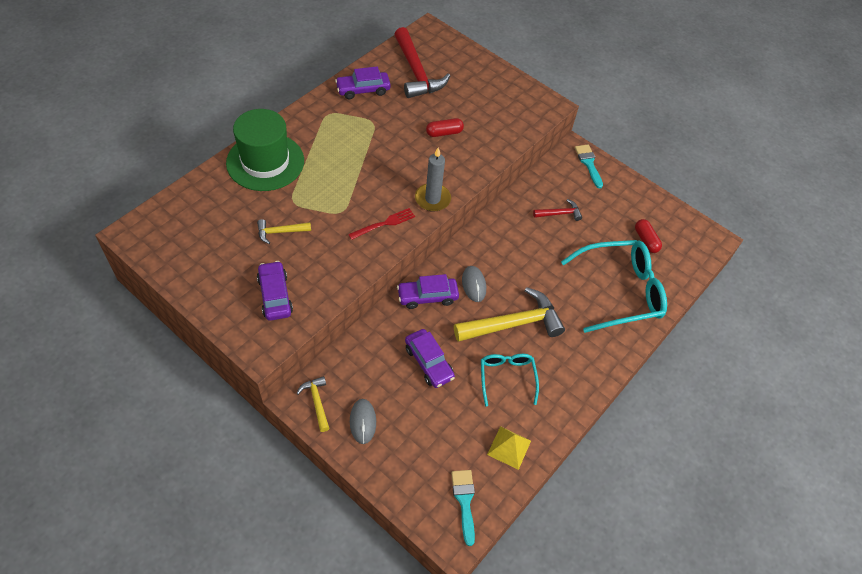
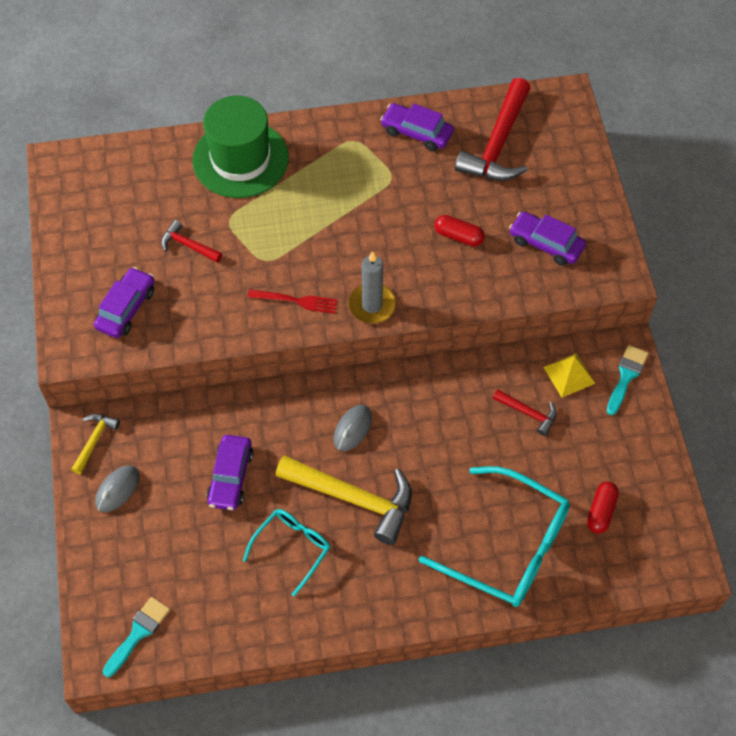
camera: 45 degrees right, 5 degrees up
(280, 232) = (188, 245): yellow hammer -> red hammer
(427, 296) = (293, 409): purple car -> purple car (546, 244)
(509, 447) = (227, 617): yellow pyramid -> yellow pyramid (569, 375)

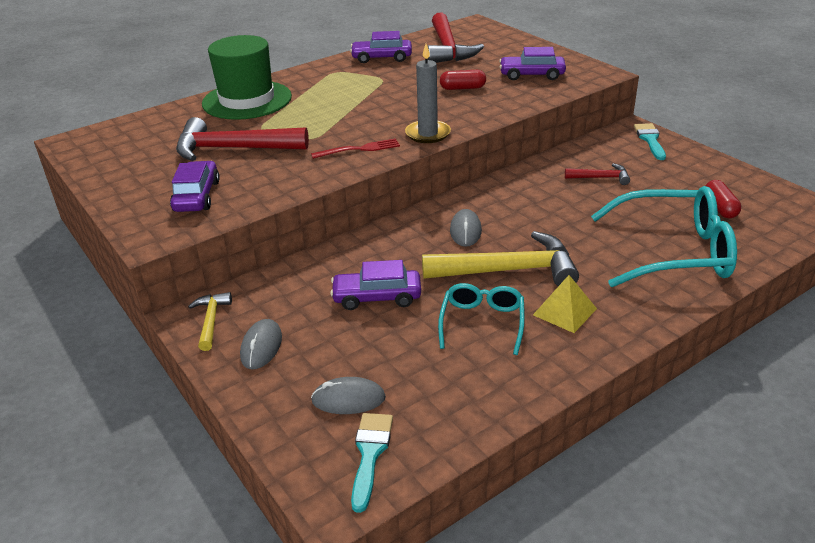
camera: 25 degrees left, 25 degrees down
(151, 576) = (348, 399): none -> grey mouse
(188, 245) = (233, 149): red hammer -> red hammer, size x2.04
(230, 477) = (377, 297): purple car -> purple car turned 105 degrees clockwise
(569, 375) = (608, 151): yellow pyramid -> yellow pyramid (564, 311)

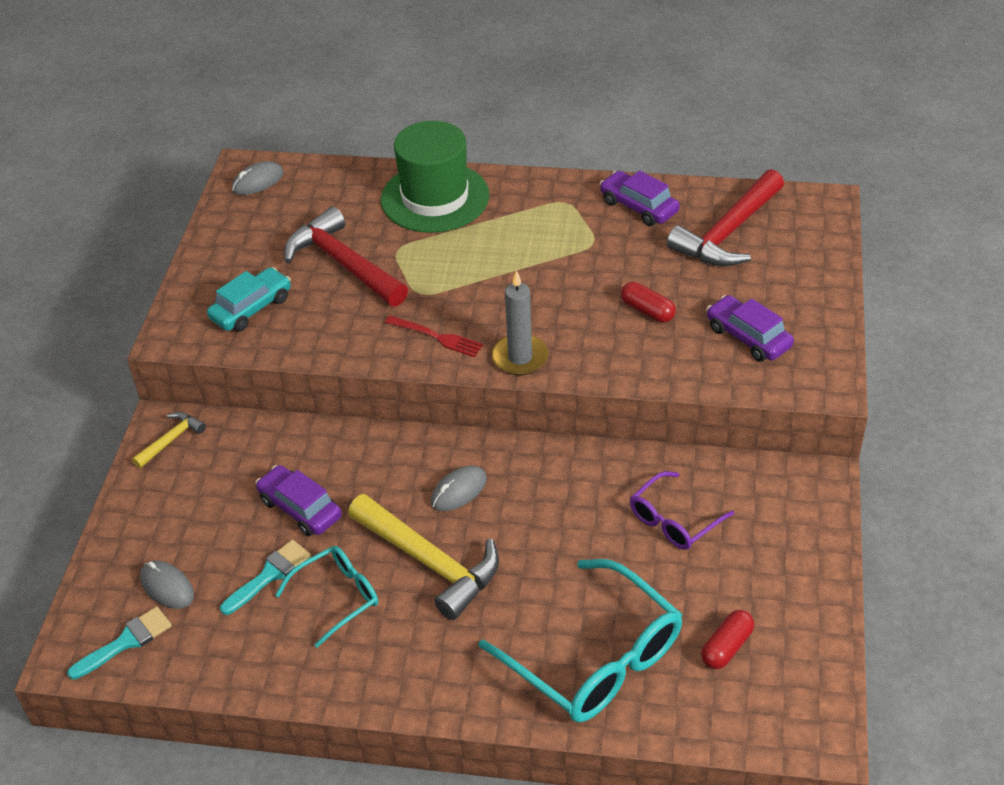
camera: 45 degrees right, 10 degrees up
(197, 196) = (251, 308): purple car -> turquoise car
(261, 347) = (172, 492): grey mouse -> grey mouse (258, 181)
(564, 311) = (410, 639): yellow pyramid -> none
(601, 178) = (674, 520): red hammer -> purple glasses
(650, 140) = (811, 508): turquoise brush -> turquoise brush (269, 575)

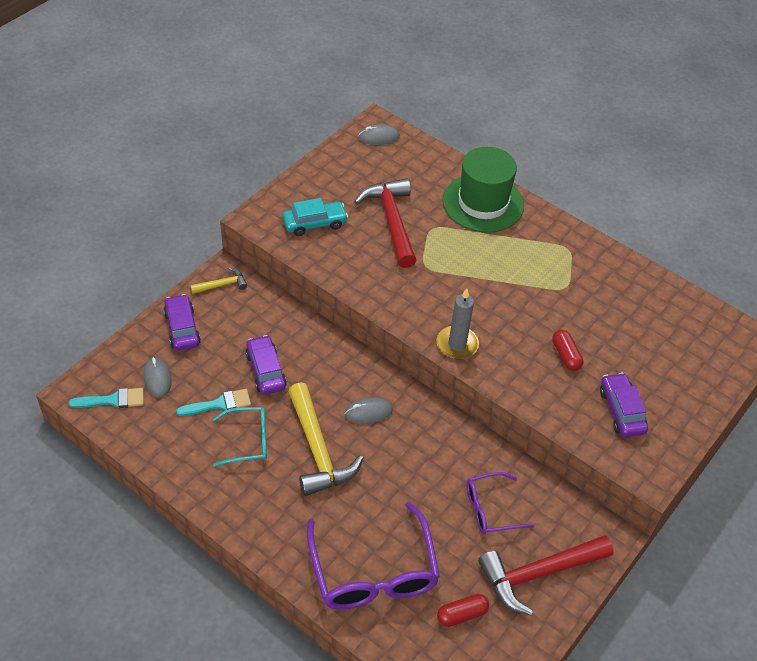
camera: 25 degrees right, 5 degrees up
(436, 337) = (414, 302): red fork -> none
(595, 658) = (373, 571): turquoise glasses -> purple glasses
(639, 206) = (616, 277): purple car -> purple car (182, 328)
(728, 232) = (665, 327): red hammer -> red hammer (538, 573)

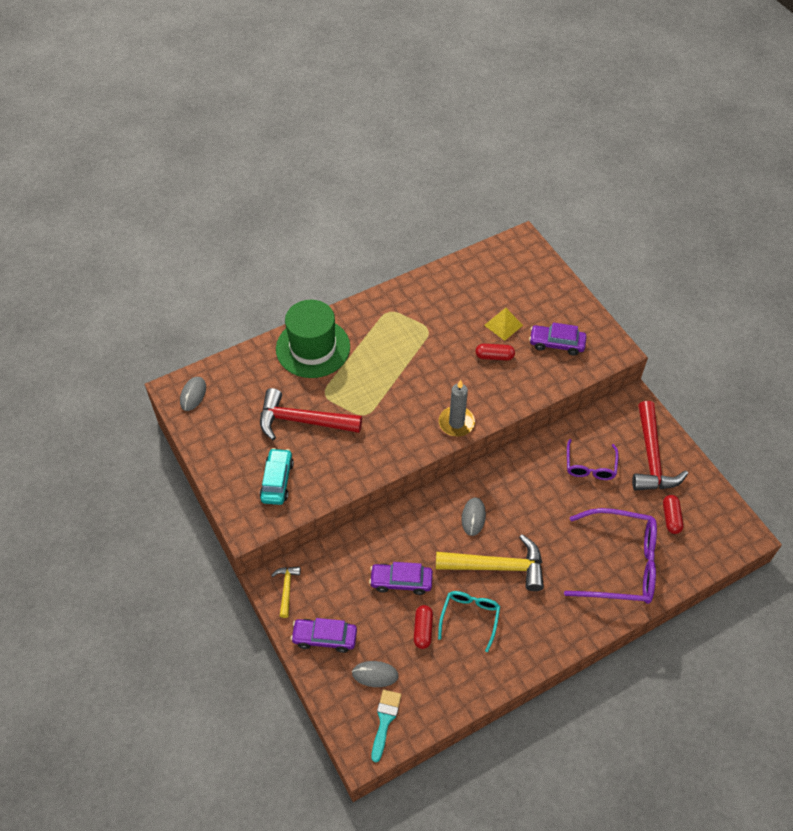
camera: 65 degrees left, 5 degrees up
(219, 404) = (423, 630): turquoise brush -> red capsule
(615, 353) = (503, 325): none -> yellow pyramid

